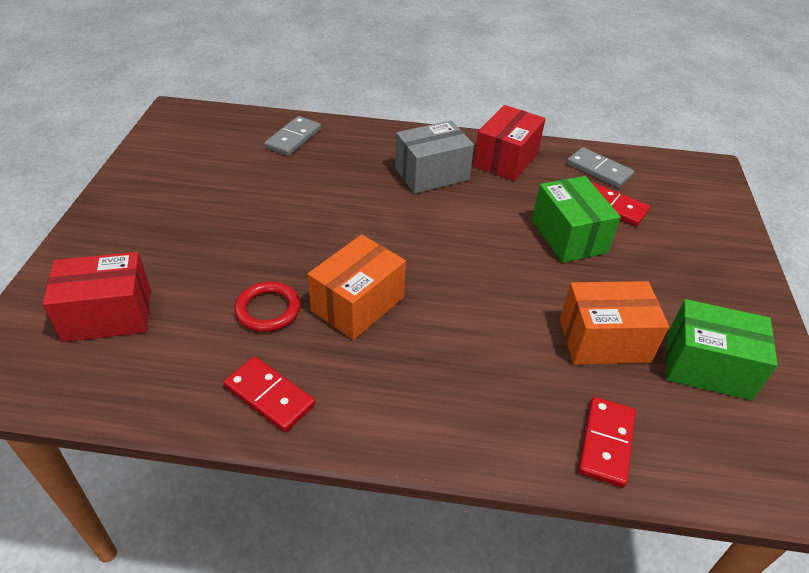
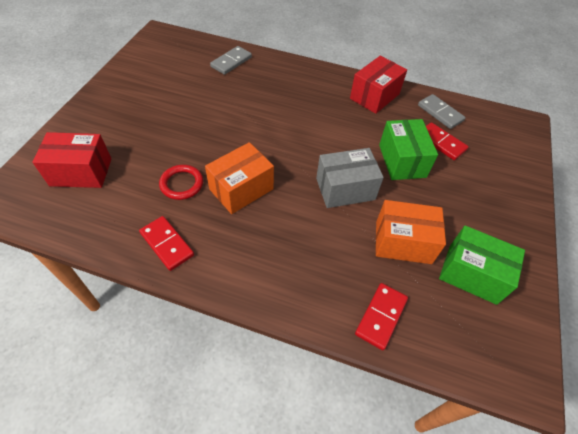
camera: 10 degrees right, 10 degrees up
(431, 174) = (318, 100): grey box -> grey box (345, 189)

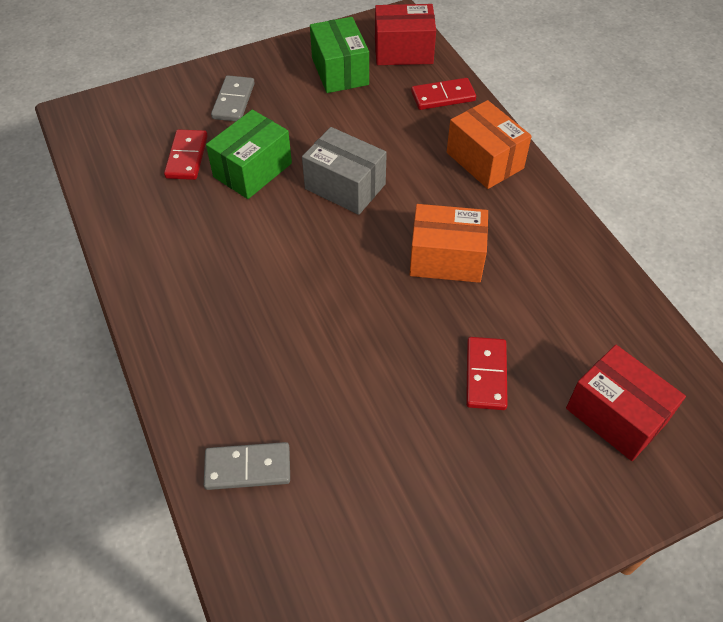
camera: 130 degrees left, 0 degrees up
(167, 244) = (569, 258): red domino -> red domino (485, 375)
(182, 184) = (504, 310): red ring -> none
(374, 96) = (156, 253): red box -> red box (403, 51)
(403, 242) = (358, 119): orange box -> orange box (484, 160)
(440, 113) = (128, 181): grey domino -> grey domino (233, 101)

